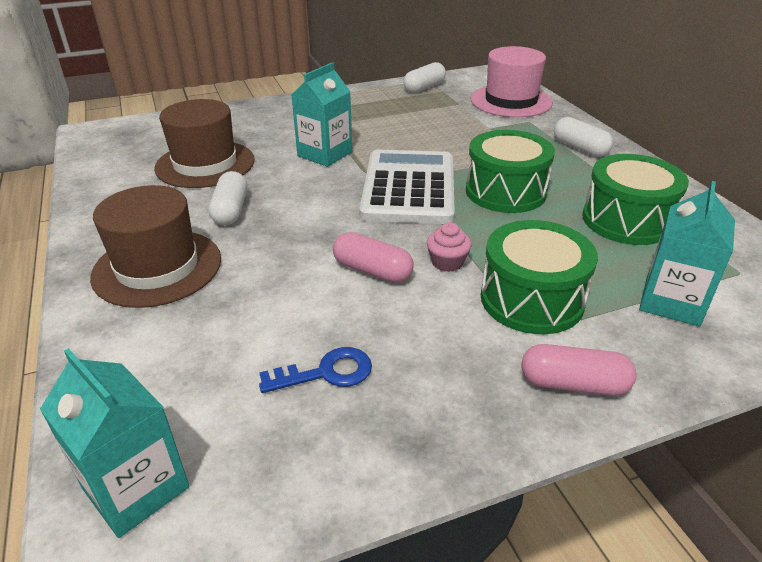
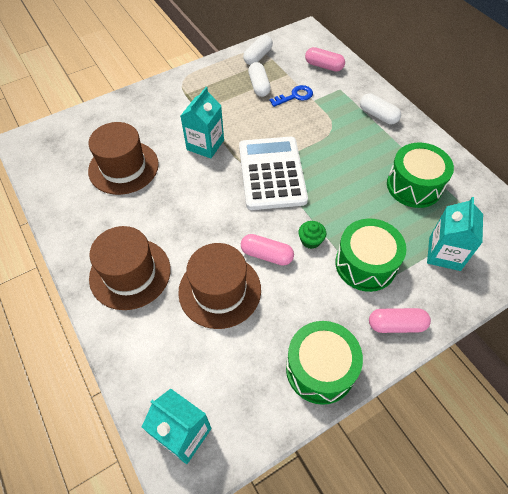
camera: 10 degrees left, 20 degrees up
(230, 210) = (158, 213): white capsule -> white capsule (259, 86)
(283, 302) = (219, 290): none -> brown hat
(326, 373) = (260, 340): blue key -> blue key (295, 96)
(447, 262) = (310, 240): pink cupcake -> green cupcake
(505, 191) = (335, 168): green drum -> green drum (320, 369)
(511, 101) = (324, 66): pink hat -> pink capsule

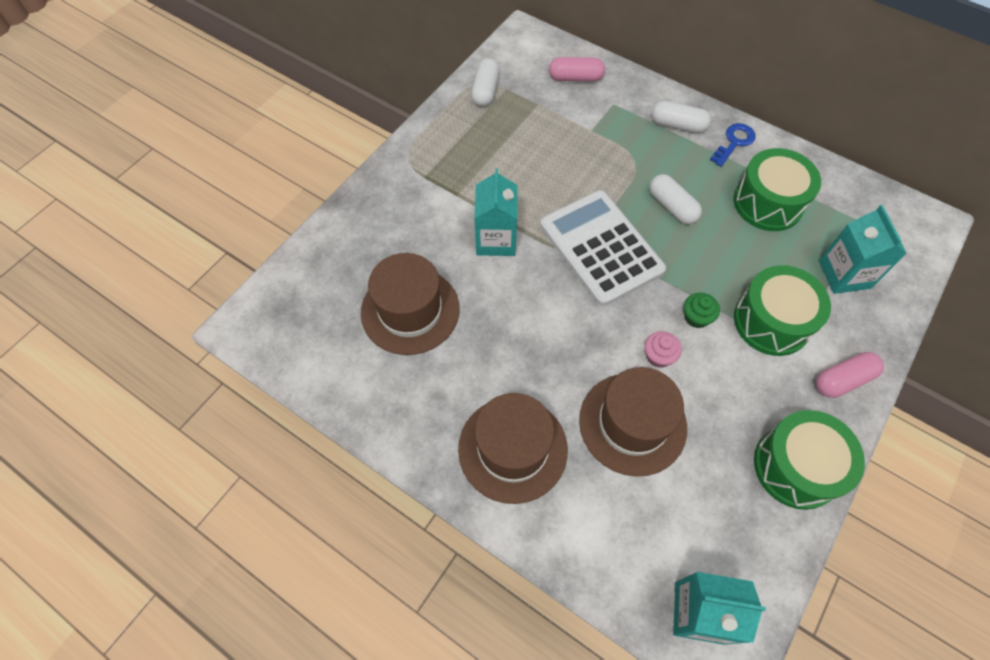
camera: 25 degrees left, 5 degrees up
(259, 86) = (512, 132): white capsule -> white capsule (672, 206)
(267, 255) = (658, 356): pink capsule -> pink cupcake
(295, 96) = (565, 132): blue key -> blue key (734, 142)

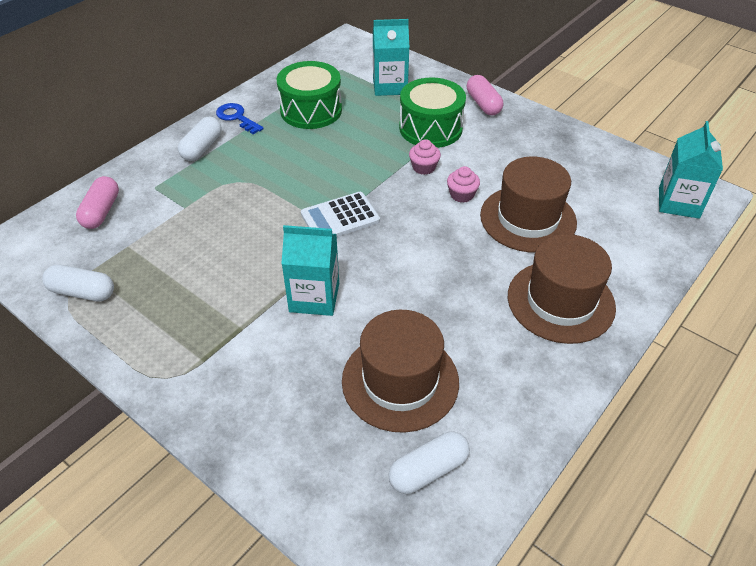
camera: 85 degrees left, 15 degrees down
(600, 248) = (340, 218): white calculator -> white calculator, size x0.59
(672, 206) = (301, 165): white capsule -> white capsule (428, 470)
(696, 317) = (424, 167): green cupcake -> pink cupcake
(796, 467) = (556, 138): green drum -> none

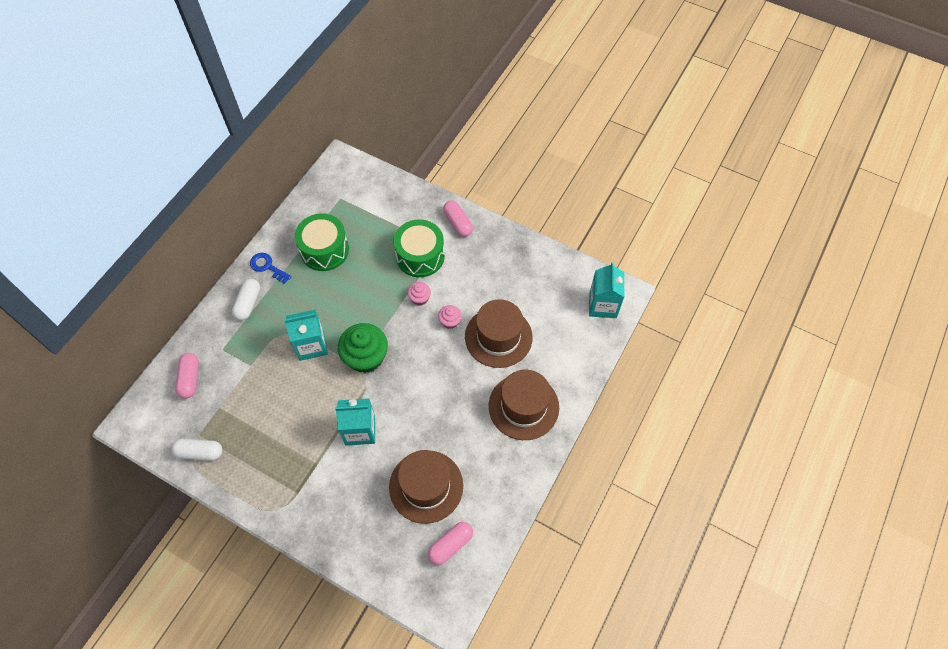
camera: 10 degrees left, 15 degrees up
(340, 218) = (366, 357): white calculator -> green cupcake
(390, 86) = (382, 213): turquoise carton -> turquoise carton (311, 345)
(428, 470) = (450, 545): white capsule -> pink capsule

